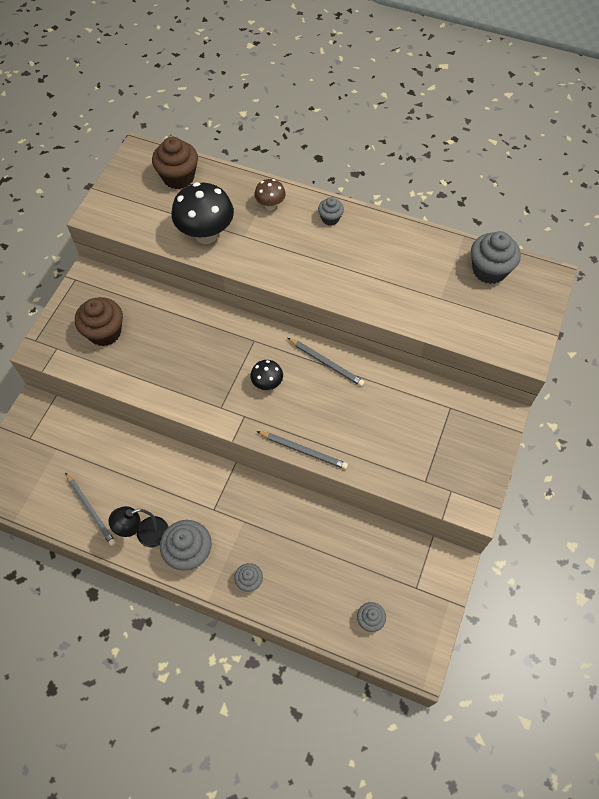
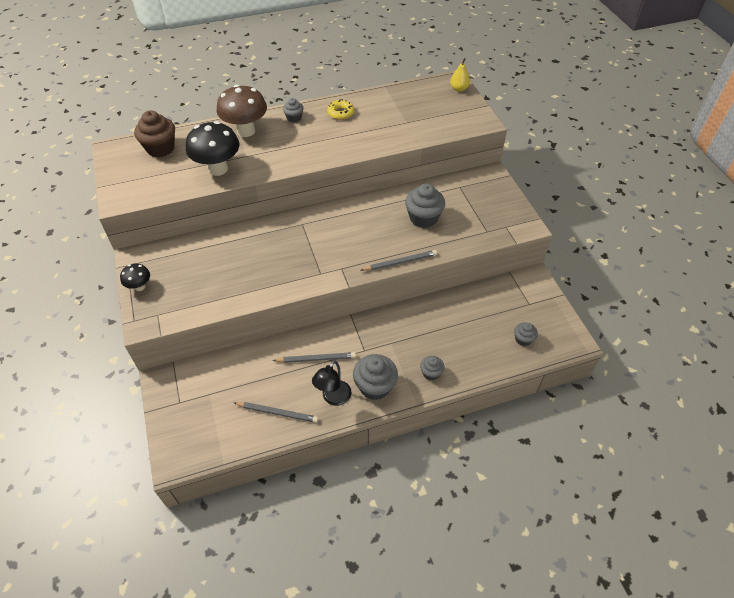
camera: 40 degrees left, 10 degrees down
(104, 332) = (186, 282): brown cupcake -> none
(267, 384) = (337, 241): black mushroom -> black mushroom (140, 287)
(270, 205) = (246, 131): brown mushroom -> brown mushroom, size x1.92
(326, 363) = (362, 208): grey pencil -> grey pencil (316, 359)
(382, 242) = (340, 113): none -> yellow donut
(489, 270) = (418, 95): grey cupcake -> grey cupcake (423, 218)
(544, 291) = (459, 89): none -> yellow pear

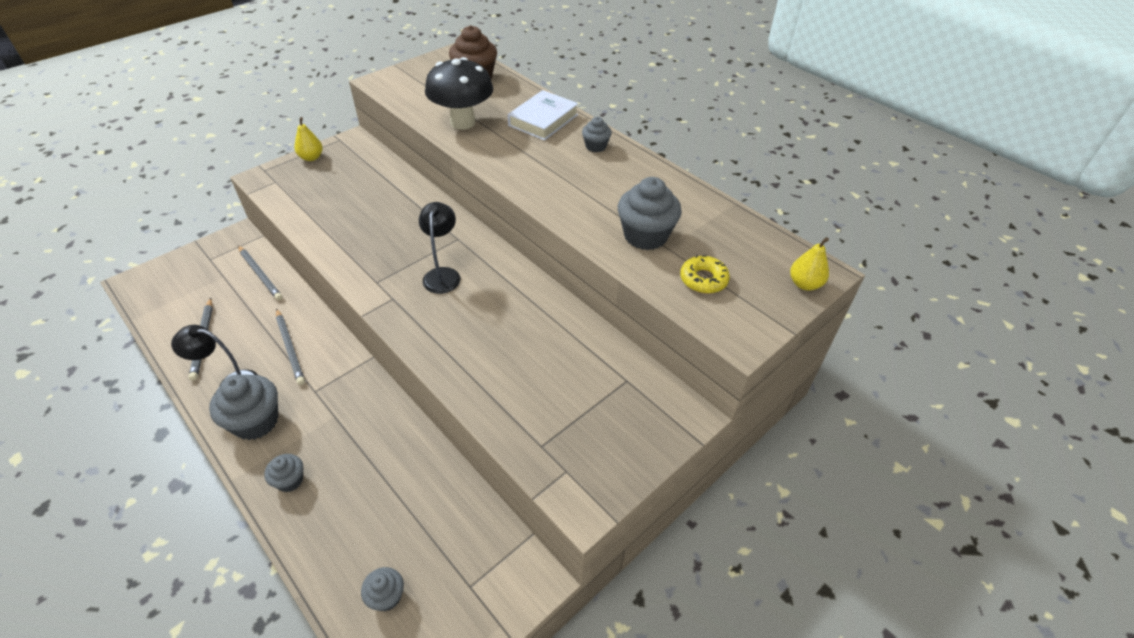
camera: 65 degrees right, 5 degrees down
(140, 287) = (311, 157): black mushroom -> yellow pear
(246, 131) = (543, 120): brown mushroom -> white book
(333, 239) = (443, 274): none -> black lamp
(340, 113) = (637, 180): yellow donut -> yellow donut (703, 279)
(400, 262) = (426, 355): grey pencil -> grey pencil (260, 274)
(423, 218) = (530, 355): grey cupcake -> grey cupcake (645, 236)

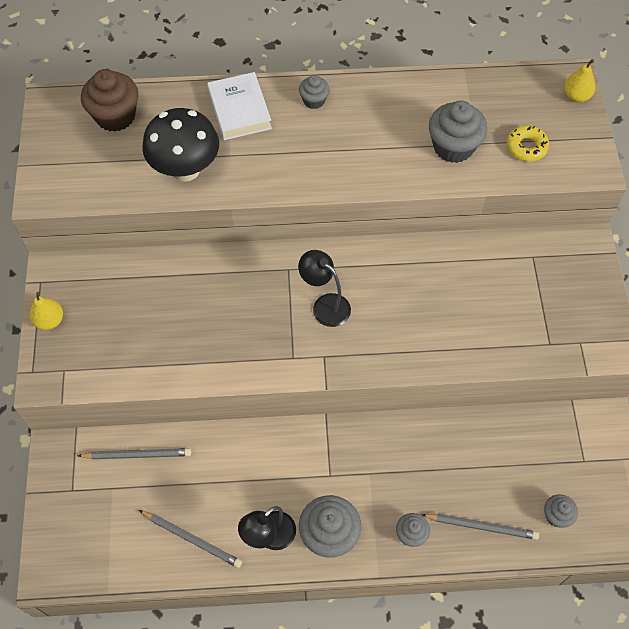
camera: 50 degrees left, 15 degrees up
(290, 348) = (262, 472): grey pencil -> grey pencil (481, 526)

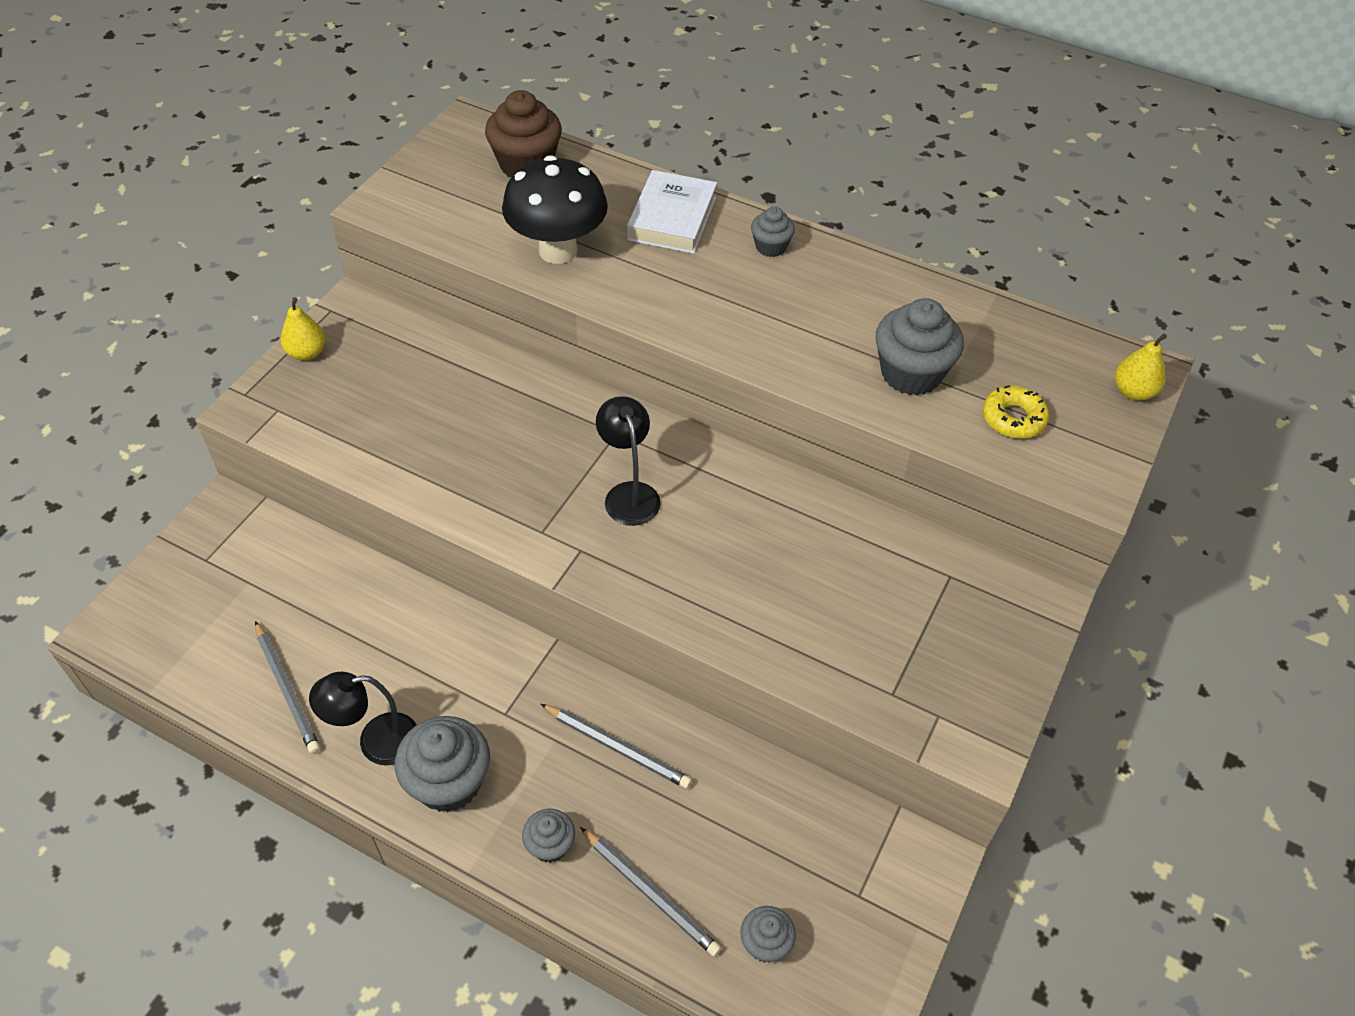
camera: 30 degrees right, 10 degrees down
(137, 454) = (305, 562): grey pencil -> grey pencil (617, 747)

